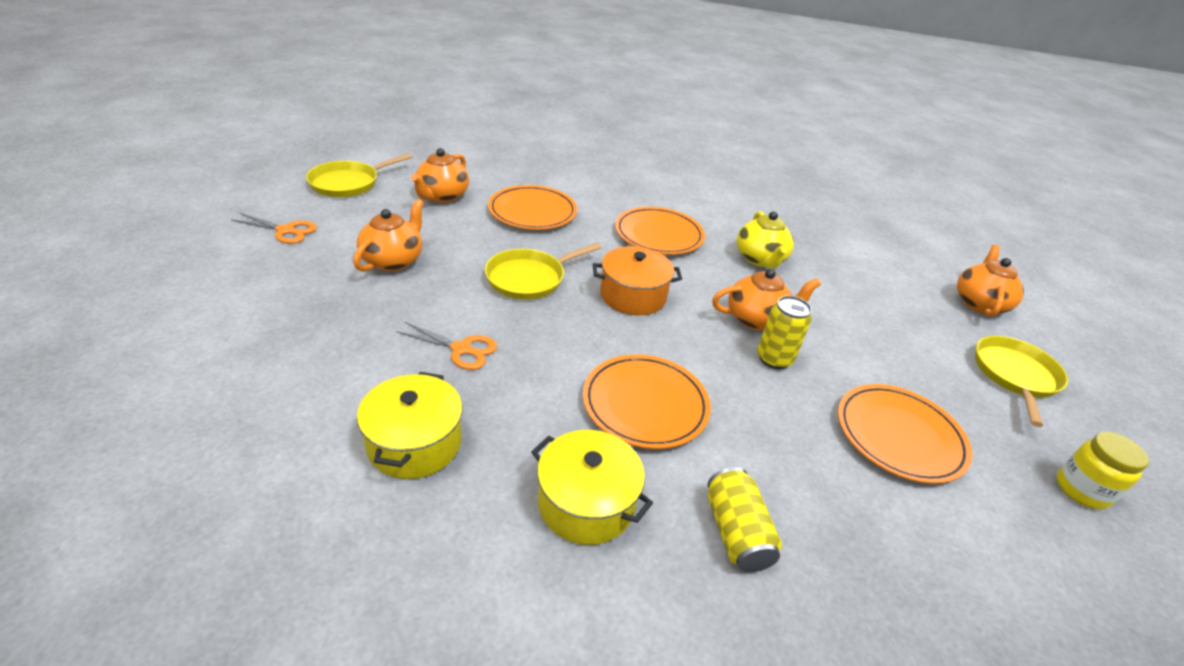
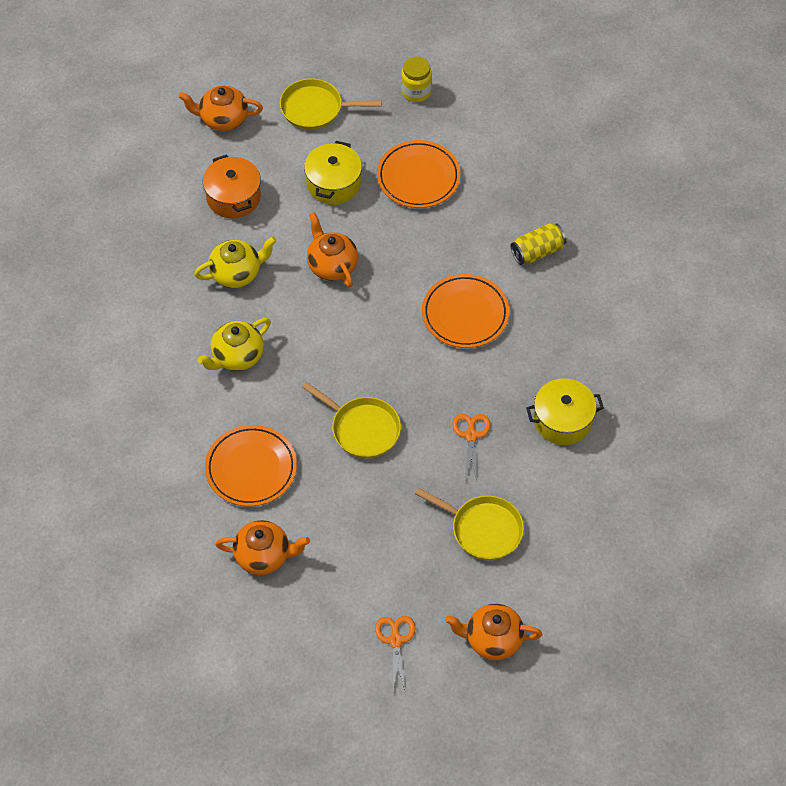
camera: 105 degrees left, 20 degrees up
(348, 183) = (284, 649): yellow pan -> yellow pan (483, 529)
(393, 260) = (393, 534): orange teapot -> orange teapot (492, 639)
(586, 503) = (556, 322): yellow pot -> yellow pot (333, 184)
(633, 296) = (346, 351): orange pot -> orange pot (233, 197)
(658, 235) = (237, 356): orange plate -> yellow teapot
(774, 359) = (376, 249): yellow can -> none

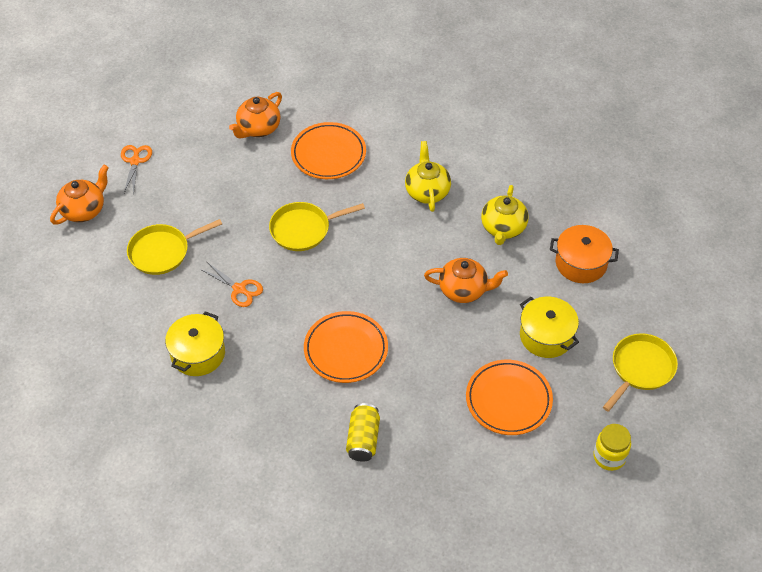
camera: 125 degrees right, 5 degrees down
(223, 119) = (672, 298): orange teapot -> none
(396, 640) = (135, 161): orange scissors -> orange scissors turned 120 degrees counterclockwise

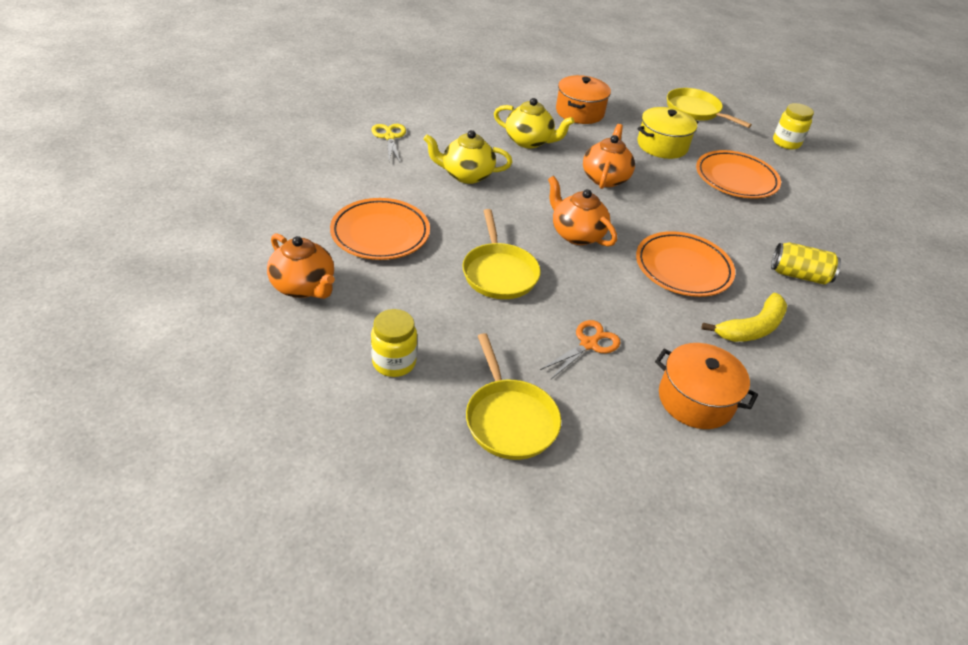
camera: 85 degrees left, 10 degrees down
(84, 210) = (393, 521): orange teapot -> orange teapot (576, 234)
(135, 161) = (306, 435): orange scissors -> none
(198, 354) = (695, 400): yellow pot -> orange pot
(199, 187) = (394, 362): none -> yellow jar
(282, 395) = (752, 328): none -> yellow banana
(464, 132) = (389, 137): none -> yellow scissors

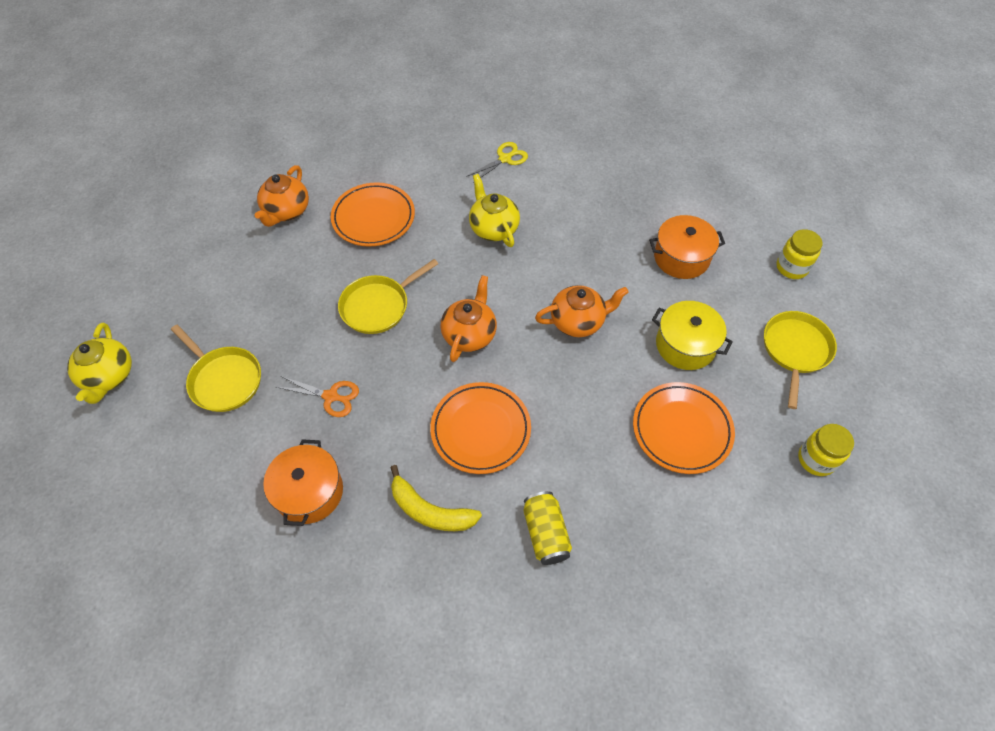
camera: 65 degrees right, 15 degrees up
(394, 362) = (242, 293): yellow jar -> yellow jar (791, 268)
(509, 419) = (224, 380): yellow pan -> yellow pan turned 90 degrees counterclockwise
(529, 141) = (588, 244): yellow teapot -> yellow teapot (109, 376)

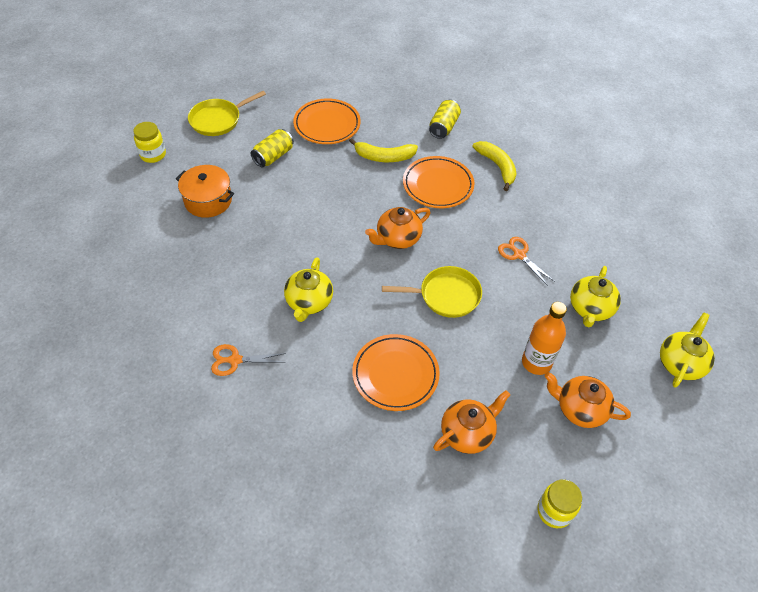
camera: 145 degrees left, 5 degrees down
(224, 380) = (590, 309): yellow pan -> yellow teapot
(256, 295) = (536, 362): none -> orange bottle
(309, 492) = (562, 211): orange pot -> none
(505, 159) = (235, 360): yellow scissors -> orange scissors
(573, 428) = (384, 157): none -> yellow banana
(578, 321) = (320, 205): orange teapot -> orange teapot (580, 409)
(685, 345) = (273, 156): yellow pot -> yellow can
(816, 459) = (277, 80): yellow jar -> yellow jar (554, 511)

